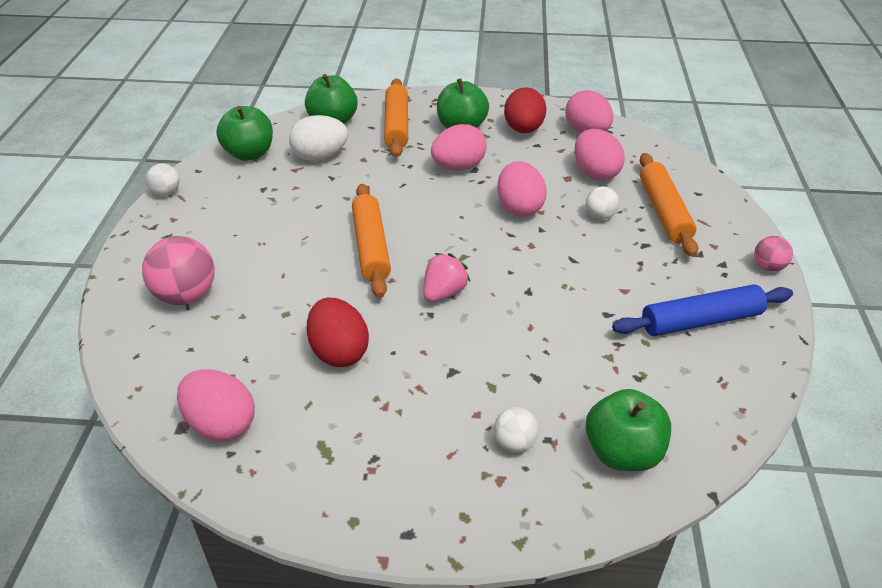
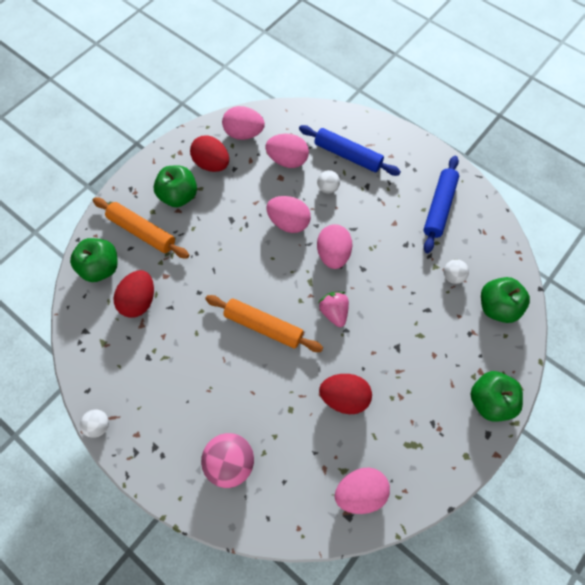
camera: 55 degrees left, 25 degrees up
(249, 154) = (95, 345): green apple -> green apple (489, 400)
(320, 156) = (139, 301): white egg -> red egg
(458, 167) = (221, 227): pink egg -> pink egg (333, 254)
(514, 443) = (463, 350): white ball -> white ball (452, 276)
(664, 211) = (348, 155): orange rolling pin -> blue rolling pin
(768, 267) = (423, 147): pink ball -> none

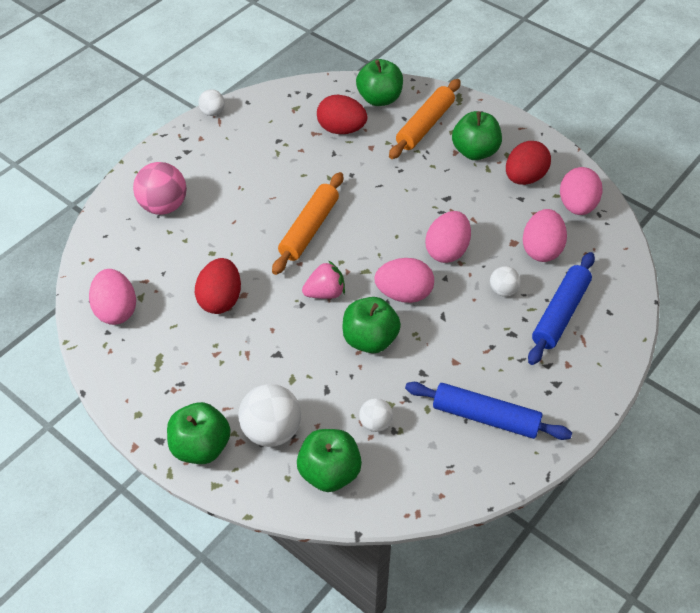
camera: 90 degrees right, 15 degrees down
(378, 279) = (370, 339): none -> green apple
(468, 348) = (271, 431): none -> white ball

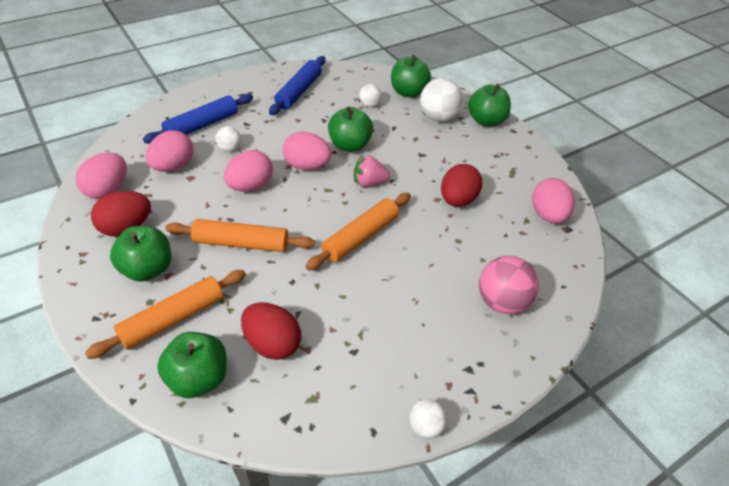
camera: 165 degrees left, 5 degrees down
(415, 193) = (241, 243): none -> orange rolling pin
(485, 417) = (299, 91): blue rolling pin -> blue rolling pin turned 75 degrees clockwise

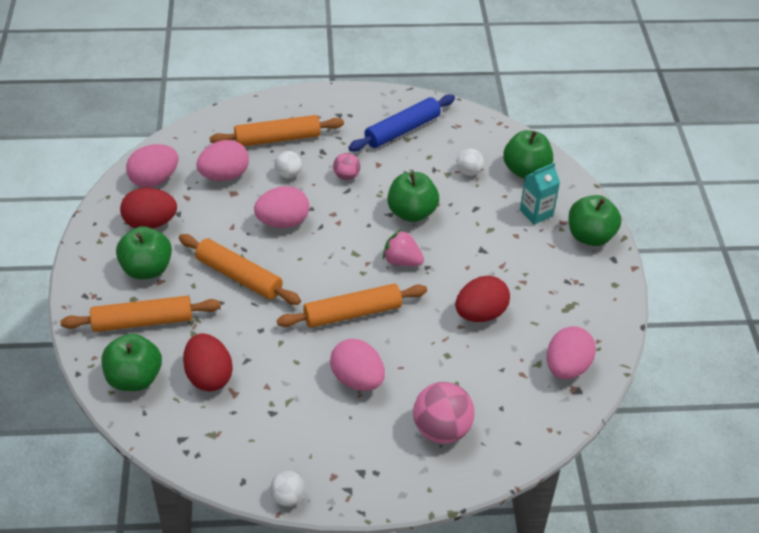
camera: 30 degrees right, 0 degrees up
(202, 125) = (277, 139): blue rolling pin -> orange rolling pin
(279, 135) = (346, 176): none -> pink ball
(307, 166) = (351, 220): pink egg -> pink egg (357, 379)
(438, 117) = (536, 213): white ball -> turquoise carton

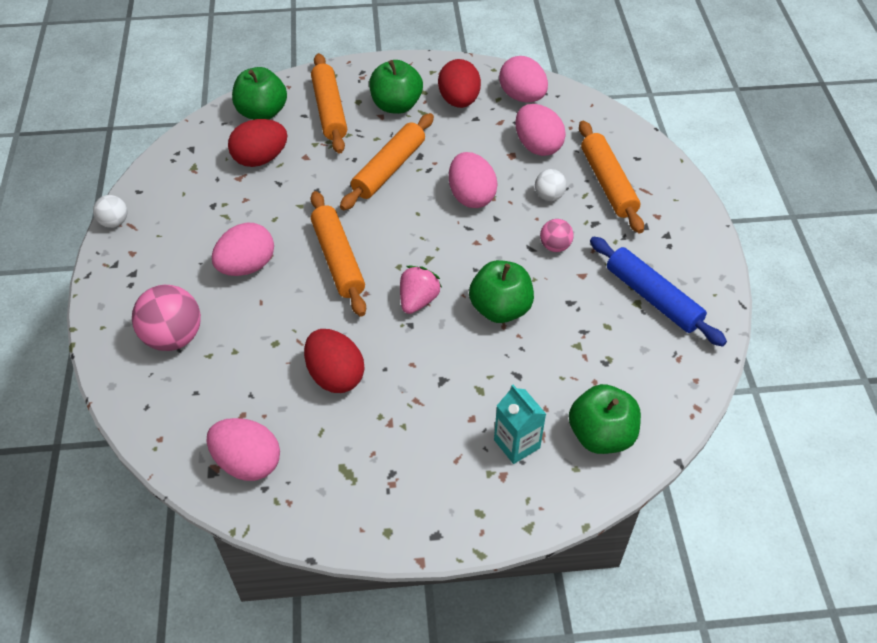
camera: 90 degrees right, 5 degrees up
(469, 172) = (585, 368): white ball -> none
(590, 236) = (477, 508): green apple -> none

